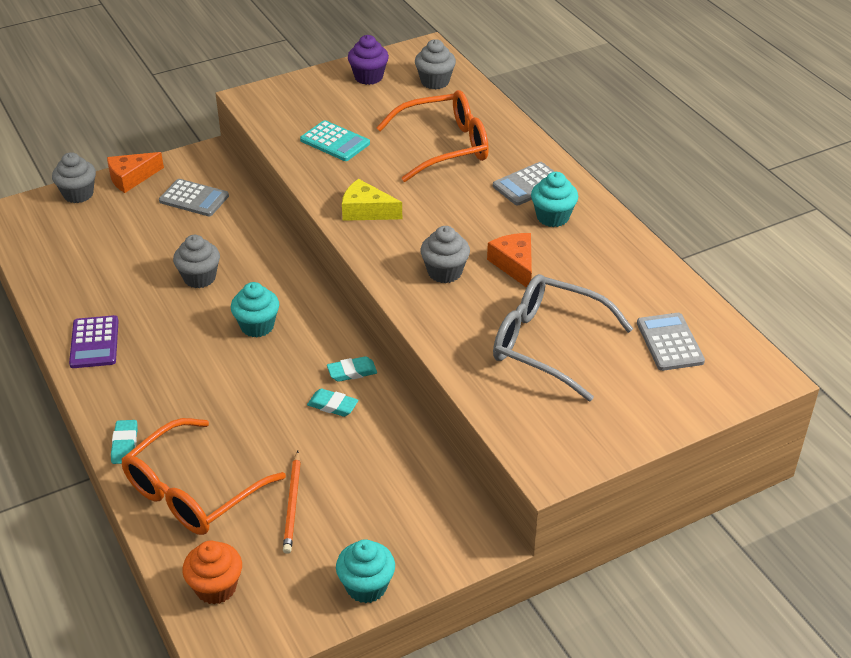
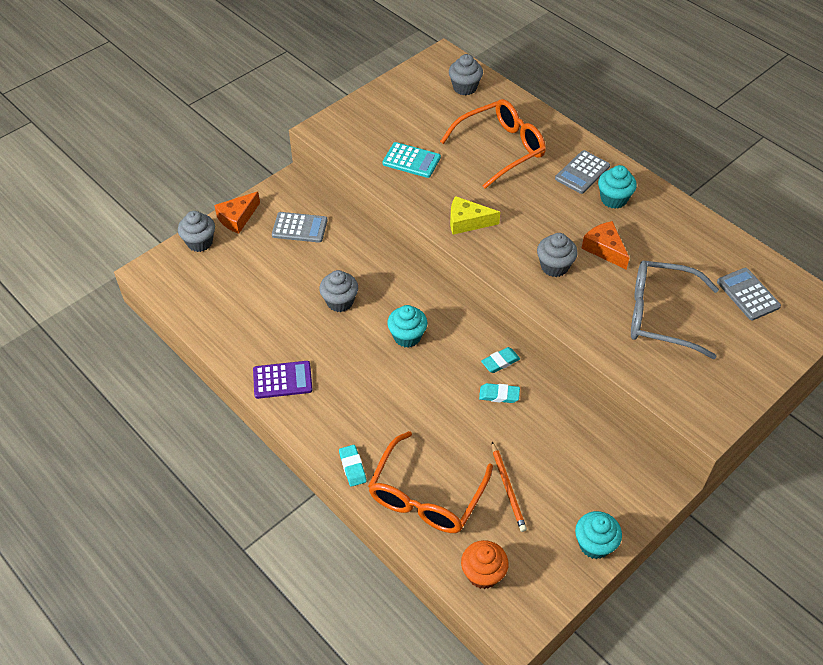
camera: 15 degrees left, 10 degrees up
(94, 342) = (282, 380): purple calculator -> purple calculator turned 75 degrees counterclockwise
(368, 77) = (409, 92): purple cupcake -> none

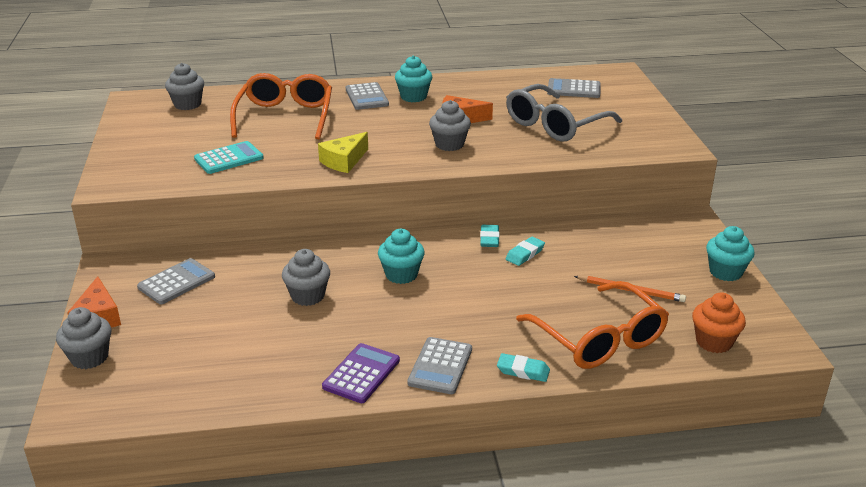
camera: 55 degrees left, 20 degrees down
(322, 417) = (440, 366): none -> grey calculator

